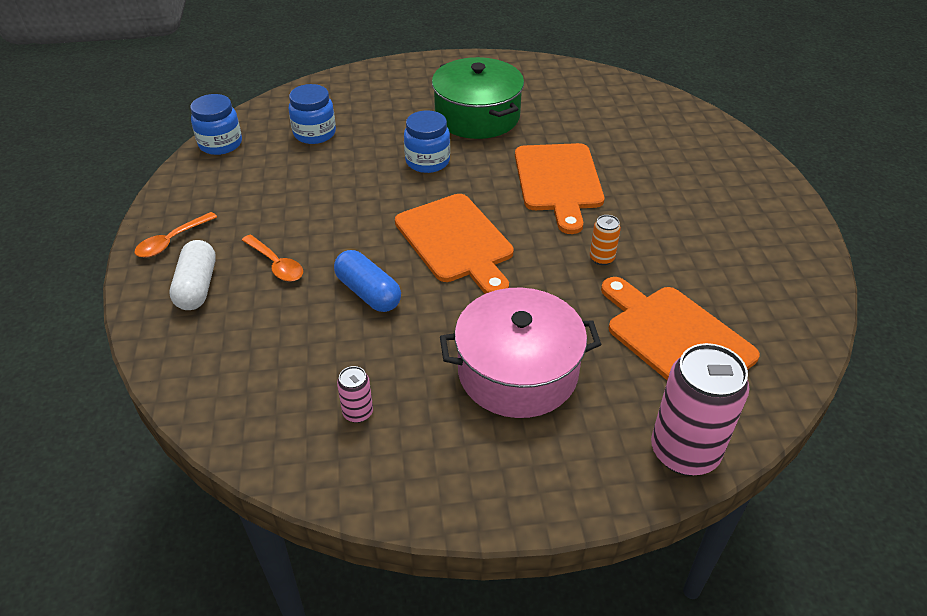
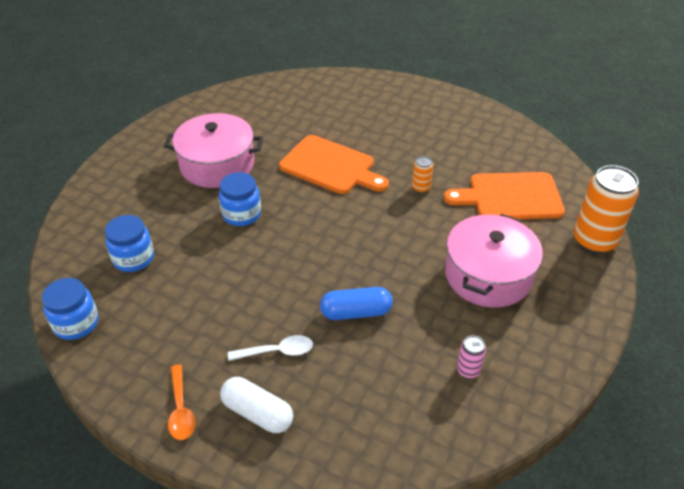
camera: 55 degrees left, 0 degrees up
(276, 264) = (277, 351): orange spoon -> white spoon
(456, 241) = (344, 243): orange cutting board -> none
(477, 116) = (217, 165): green pot -> pink pot
(684, 452) = (594, 241): pink can -> orange can

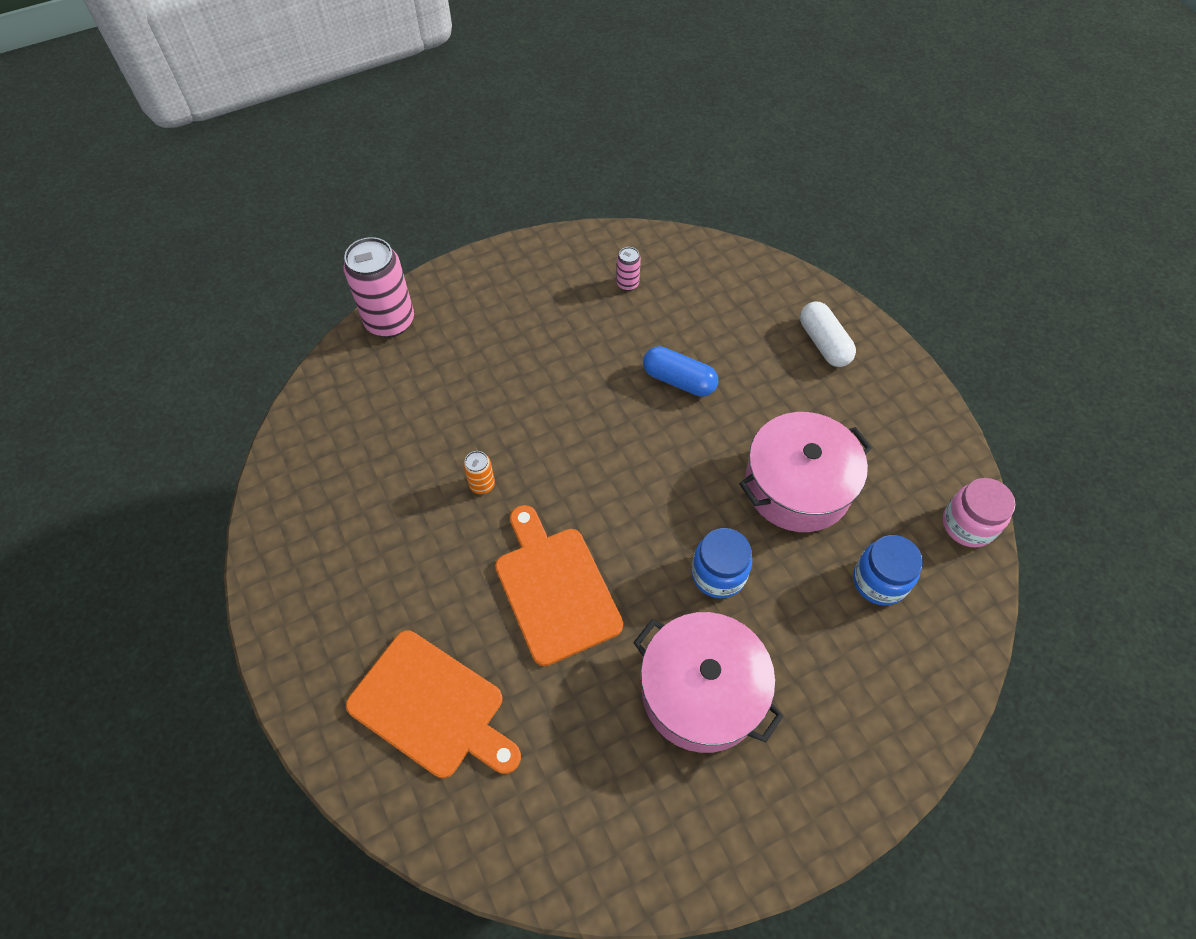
camera: 145 degrees left, 15 degrees up
(76, 323) = (968, 525): blue jar -> pink jar
(181, 409) = (888, 380): orange spoon -> none
(277, 351) = (777, 384): white spoon -> none
(488, 275) = (525, 346): pink pot -> pink pot (797, 486)
(510, 197) = (402, 414): orange cutting board -> orange cutting board (431, 707)
(594, 241) = (390, 321): orange can -> pink can

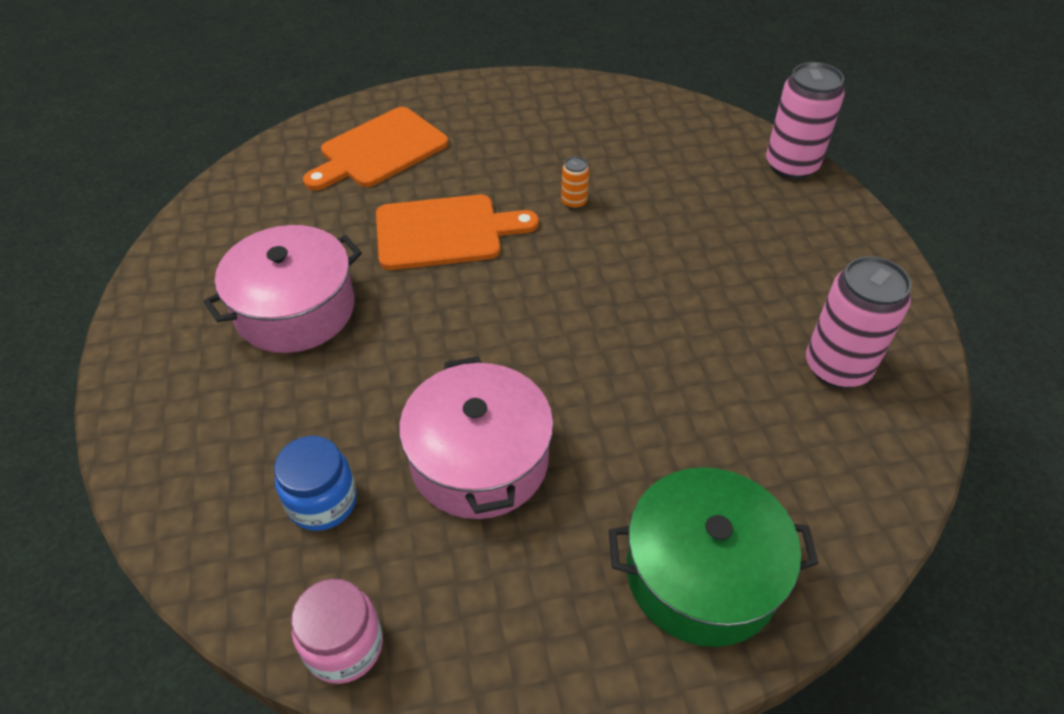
camera: 105 degrees right, 10 degrees down
(627, 284) = (837, 367): pink can -> pink can, size x2.18
(679, 380) = (667, 382): blue capsule -> none
(718, 574) = (403, 353): blue jar -> none
(824, 343) = (702, 573): white capsule -> green pot

